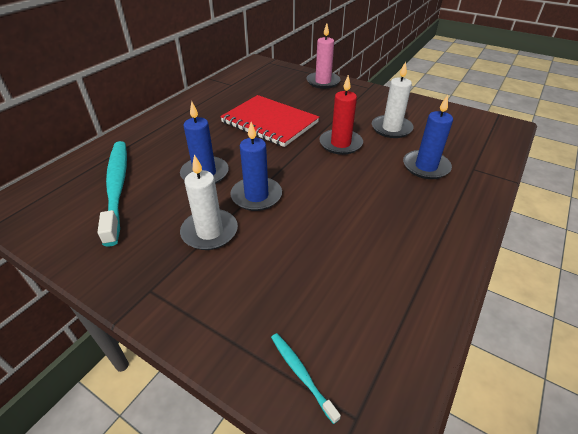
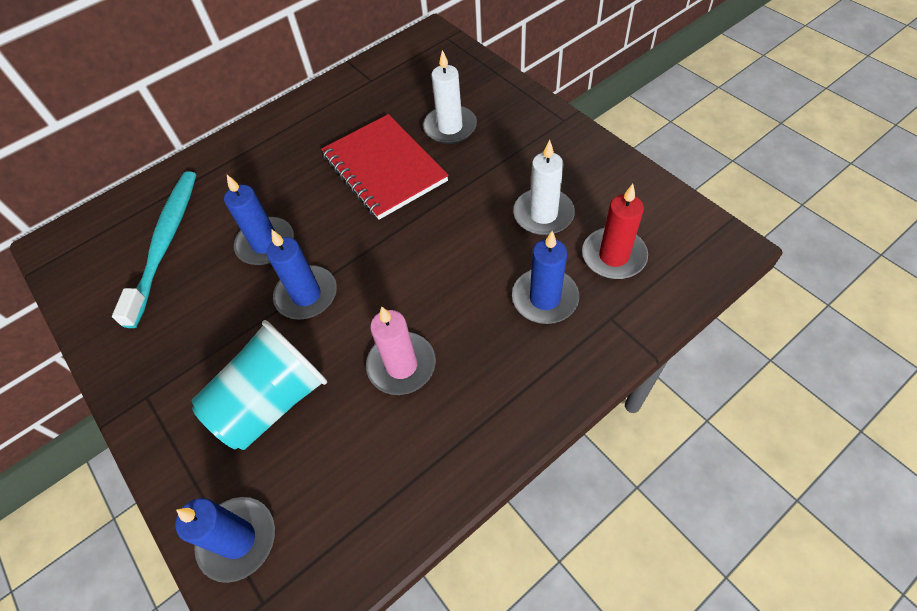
camera: 25 degrees right, 15 degrees up
(209, 232) = (233, 336): white candle -> white candle (450, 127)
(270, 266) = (272, 401): none -> turquoise cup
(301, 374) = (238, 539): turquoise toothbrush -> blue candle
(323, 82) = (501, 95): pink candle -> pink candle (401, 365)
(340, 144) = (455, 229): red candle -> red candle (613, 256)

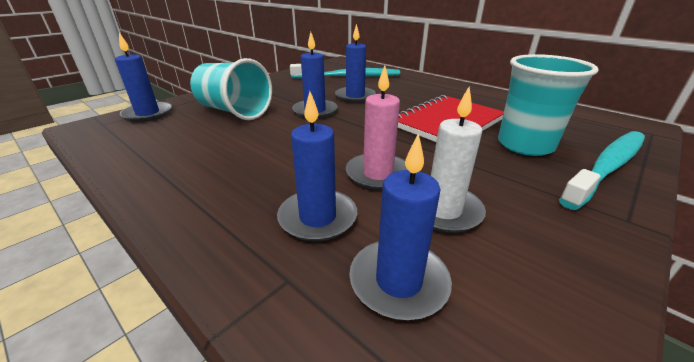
camera: 75 degrees right, 25 degrees down
(401, 365) = (249, 147): pink candle -> pink candle (378, 174)
(450, 127) = (525, 145): white candle -> turquoise cup
(497, 94) = (607, 167): none -> turquoise toothbrush
(613, 256) = (398, 281): red candle -> blue candle

